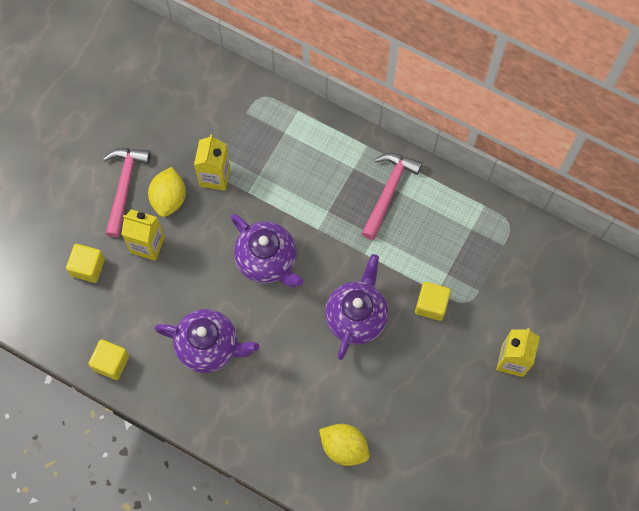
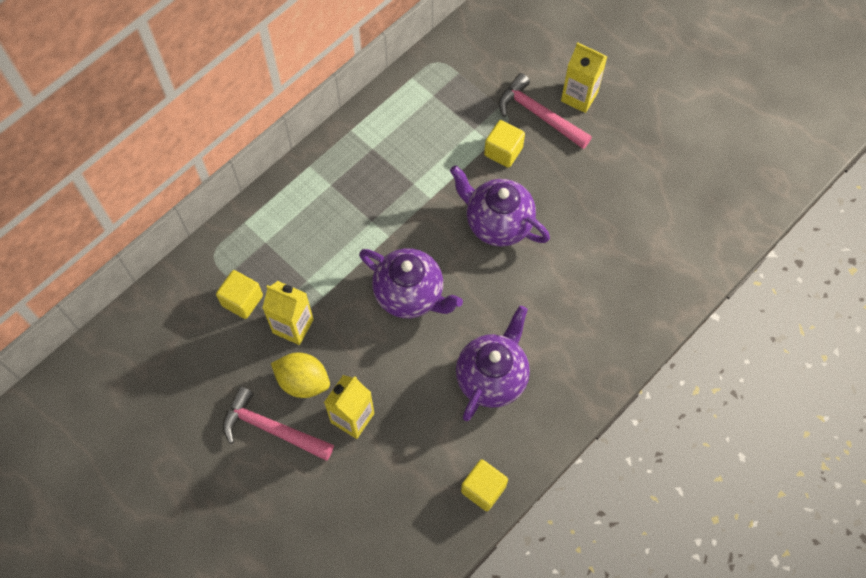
camera: 75 degrees left, 5 degrees down
(88, 267) = (359, 492): yellow cube -> yellow cube (242, 300)
(267, 261) = (410, 295): purple teapot -> purple teapot turned 60 degrees clockwise
(344, 447) = (633, 269): yellow lemon -> none
(388, 192) = (368, 159): pink hammer -> pink hammer (539, 115)

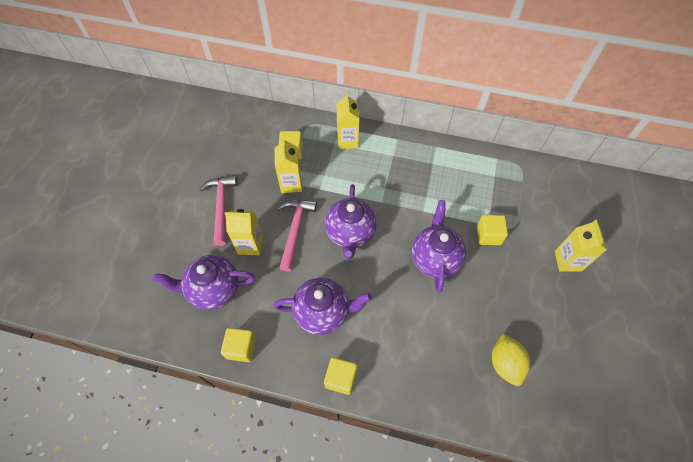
camera: 60 degrees right, 5 degrees down
(272, 224) = (347, 141): none -> yellow carton
(303, 381) = (259, 207): yellow lemon -> yellow lemon (505, 363)
(389, 489) = (214, 290): none -> purple teapot
(539, 115) = (532, 243): pink hammer -> pink hammer (295, 230)
(577, 398) = (340, 378): none -> yellow cube

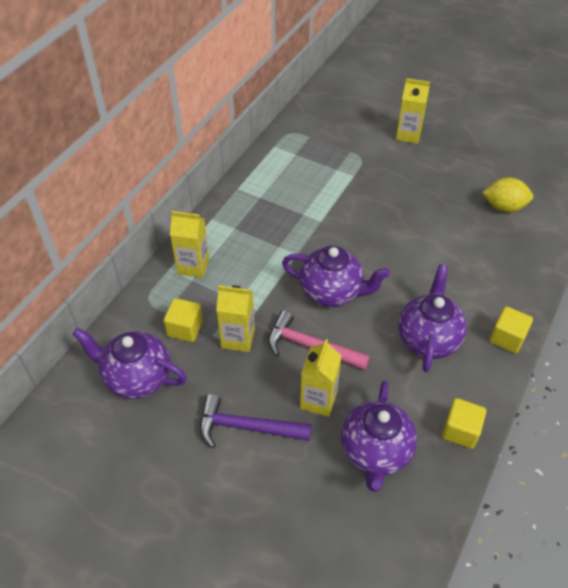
camera: 75 degrees left, 10 degrees down
(221, 207) = (247, 427): pink hammer -> purple hammer
(434, 259) = (383, 227): purple teapot -> purple teapot (137, 378)
(488, 235) = (366, 179): yellow cube -> none

